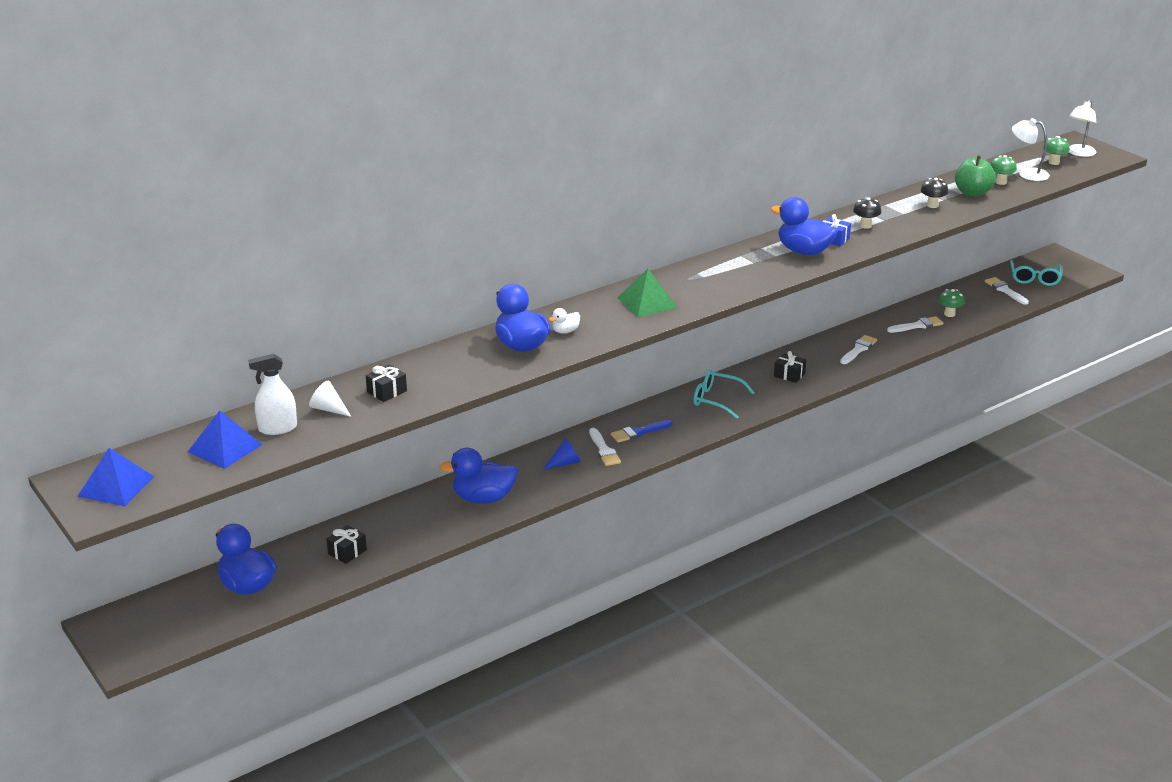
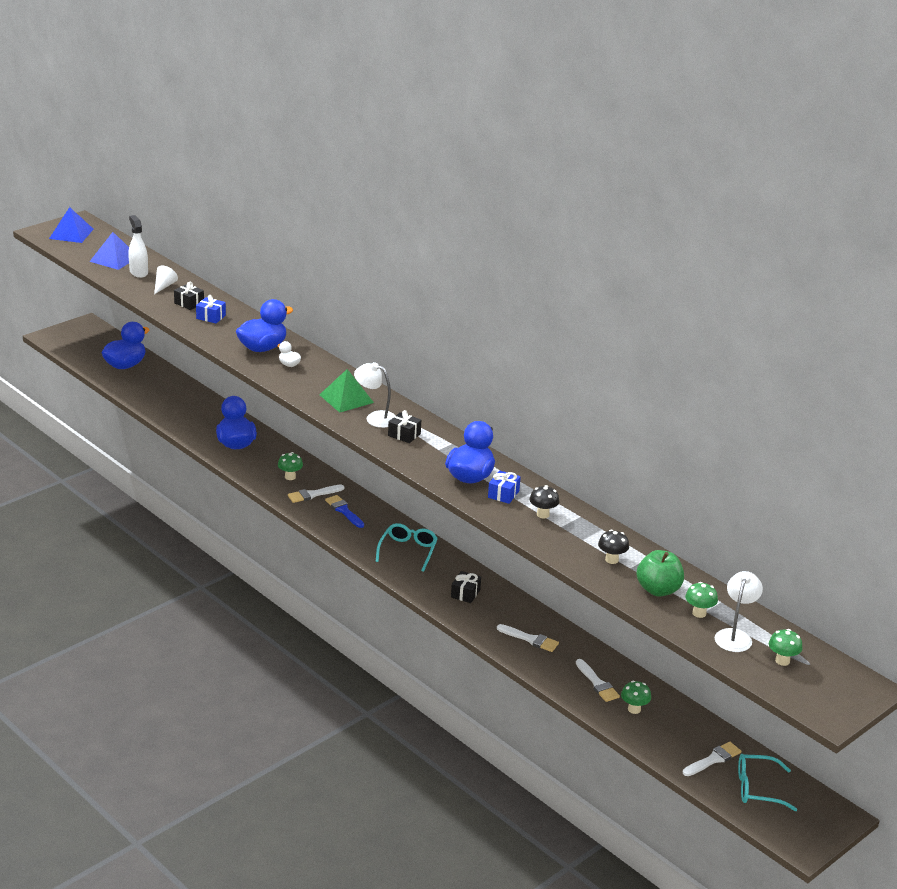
camera: 80 degrees right, 0 degrees up
(347, 552) = (164, 396): black gift -> black gift (404, 435)
(430, 377) = (211, 317): none -> blue gift
(565, 463) = (290, 477): blue cone -> green mushroom
(1079, 153) = (824, 685): white lamp -> white lamp (375, 418)

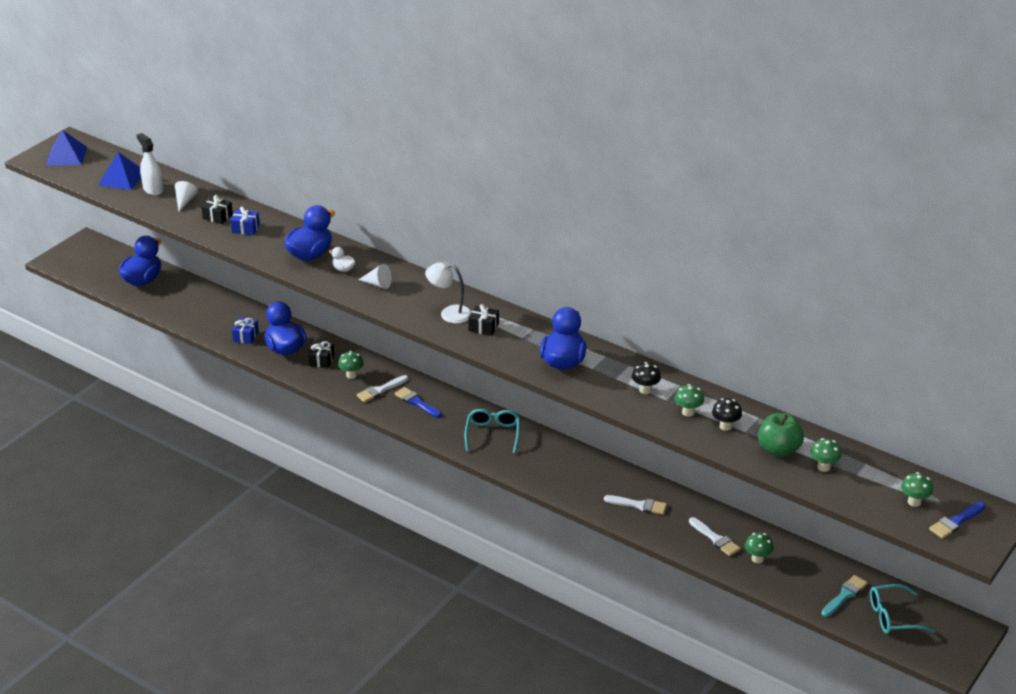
camera: 10 degrees left, 5 degrees up
(317, 382) = (378, 284): none -> white cone
(346, 398) = (413, 297): green pyramid -> none
(465, 593) = (562, 469): black gift -> black gift (321, 360)
(503, 494) = (601, 375): blue gift -> blue gift (246, 336)
(578, 541) = (688, 412): none -> green mushroom
(713, 759) = (845, 595): white brush -> turquoise brush
(735, 636) = (863, 484): white lamp -> none
(819, 686) = (956, 522): none -> blue brush

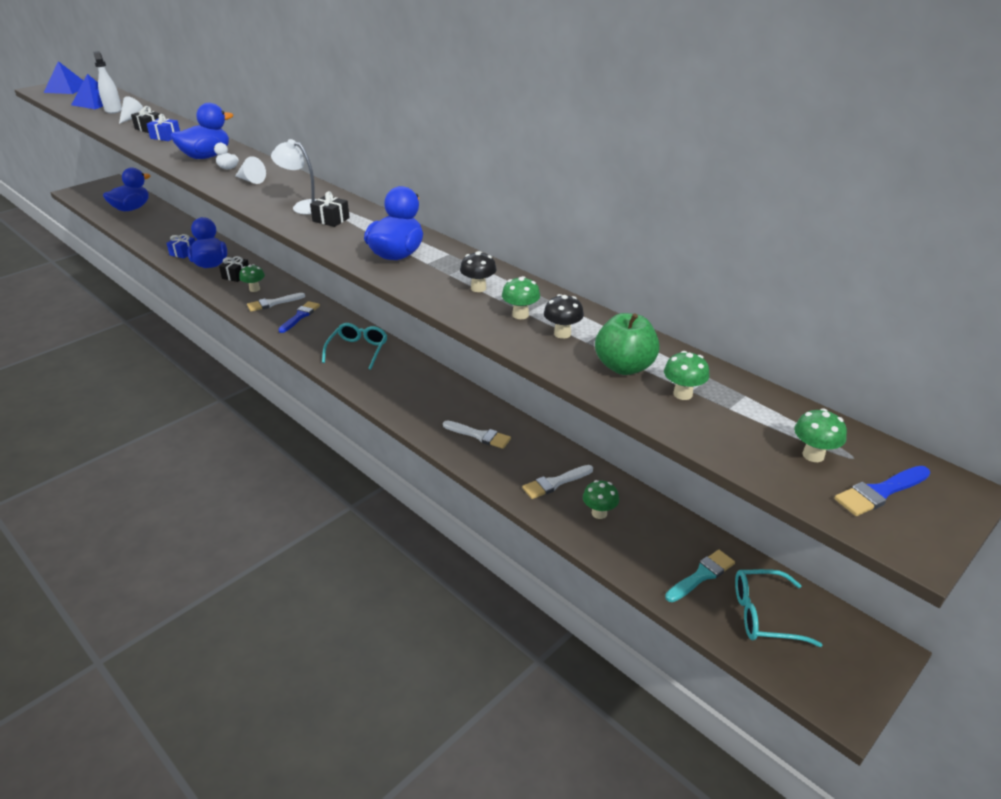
camera: 10 degrees right, 0 degrees up
(416, 402) = (300, 316): blue brush -> blue brush turned 60 degrees clockwise
(715, 539) = (555, 483): white brush -> white brush turned 90 degrees clockwise

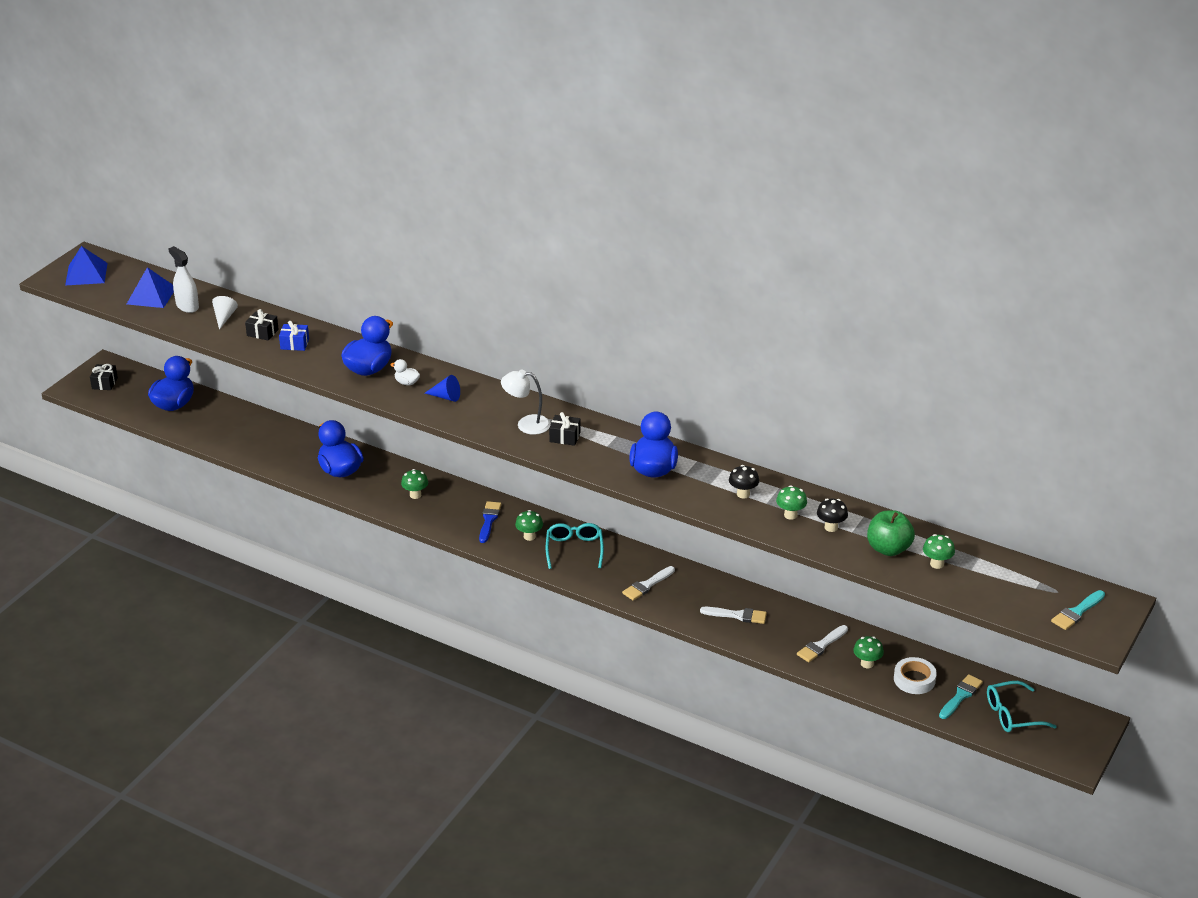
camera: 15 degrees left, 0 degrees up
(183, 252) = (295, 459): blue gift -> none
(236, 275) = (381, 481): black gift -> black gift (104, 383)
(251, 180) = (446, 397): white cone -> blue cone
(273, 303) = (448, 509): white brush -> white brush (647, 585)
(649, 543) = (914, 679): none -> white tape
(813, 455) = (1033, 594): green mushroom -> green mushroom (529, 536)
(880, 492) = (1077, 612): blue brush -> turquoise brush

